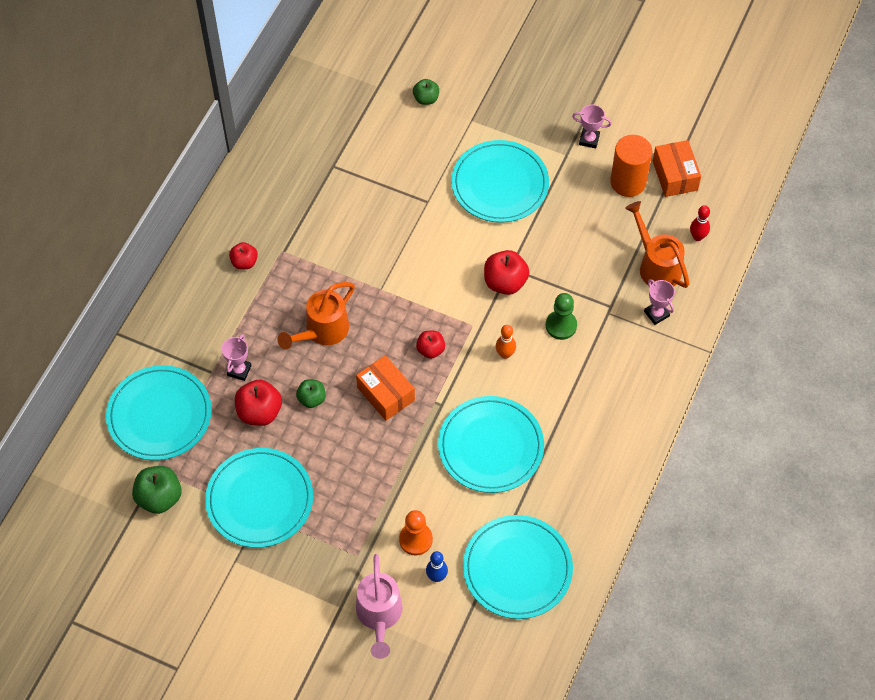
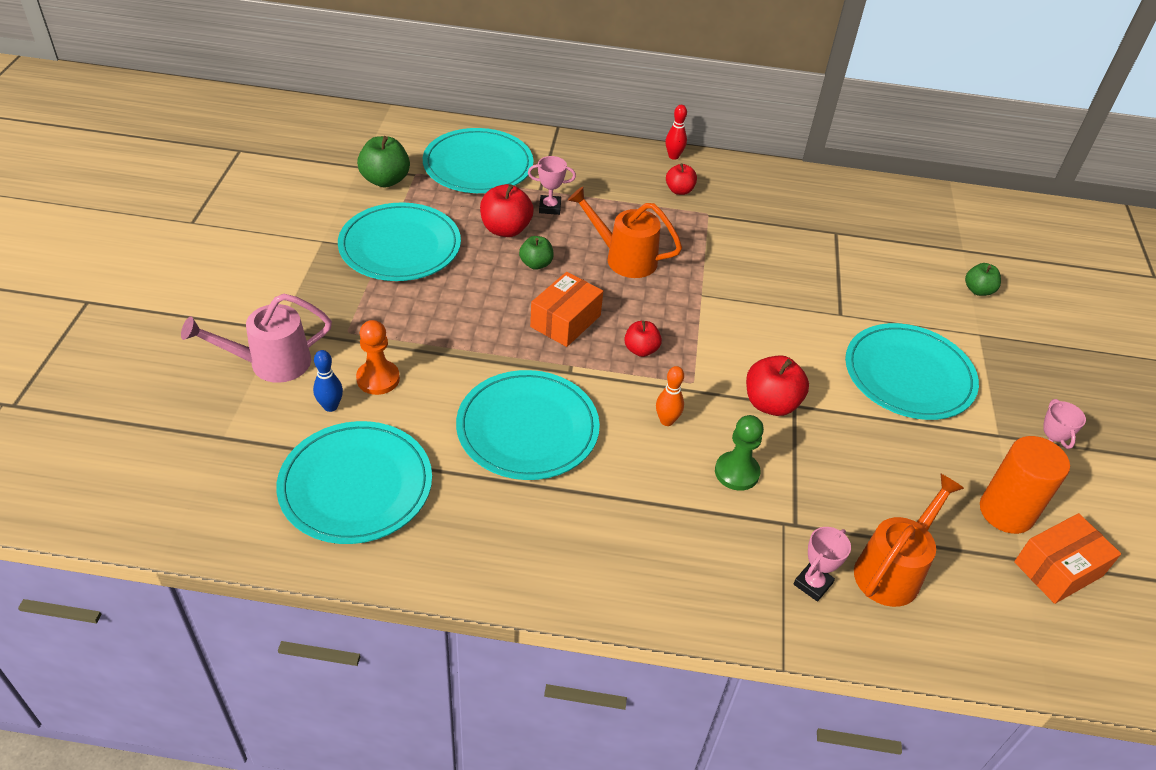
camera: 70 degrees right, 15 degrees down
(697, 237) = (974, 617): red bowling pin -> red bowling pin (673, 156)

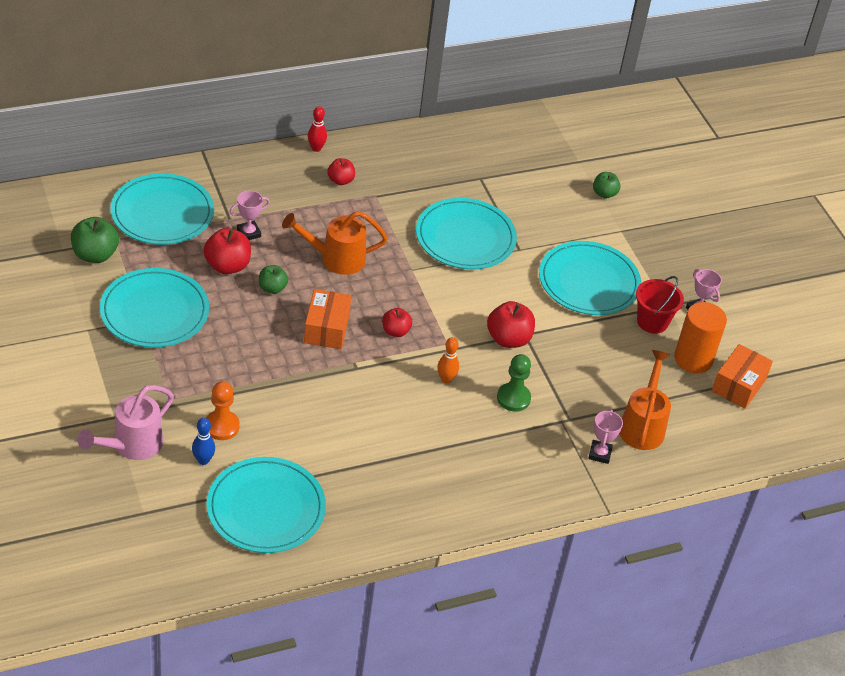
camera: 30 degrees left, 0 degrees up
(527, 428) = (355, 422): turquoise plate -> turquoise plate (465, 237)
(970, 447) = (652, 322): none -> red bucket

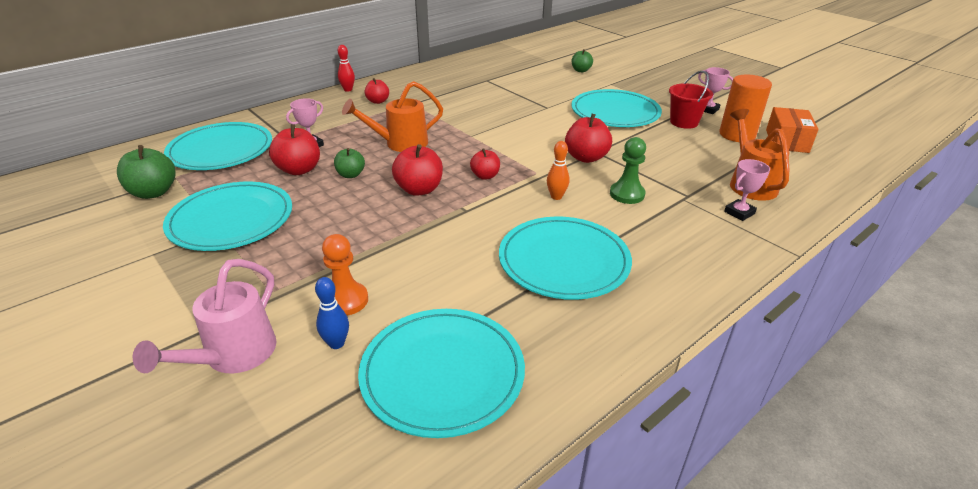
camera: 15 degrees left, 10 degrees down
(326, 328) = (419, 189): orange box -> red apple
(465, 237) = (500, 110): turquoise plate -> turquoise plate (564, 261)
(600, 454) = (739, 213): pink trophy -> pink trophy turned 60 degrees clockwise

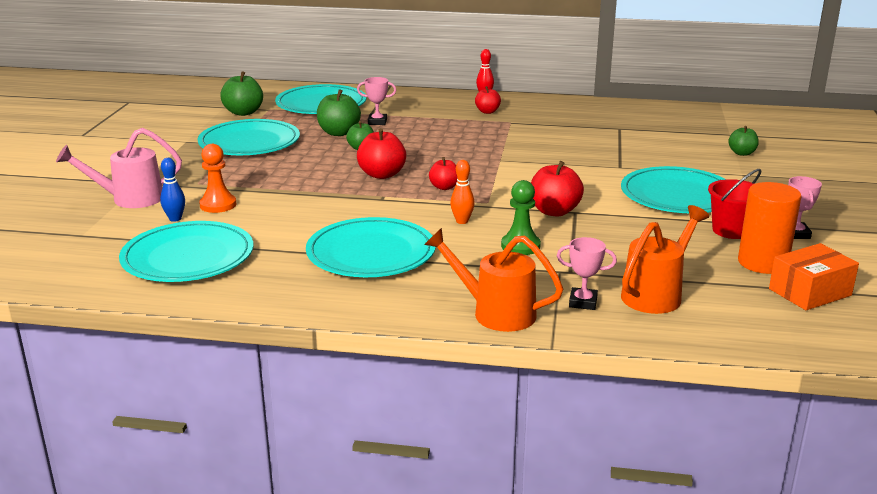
camera: 50 degrees right, 10 degrees down
(299, 170) = (339, 133): red apple -> green apple
(400, 143) = (436, 144): orange watering can -> orange watering can (495, 312)

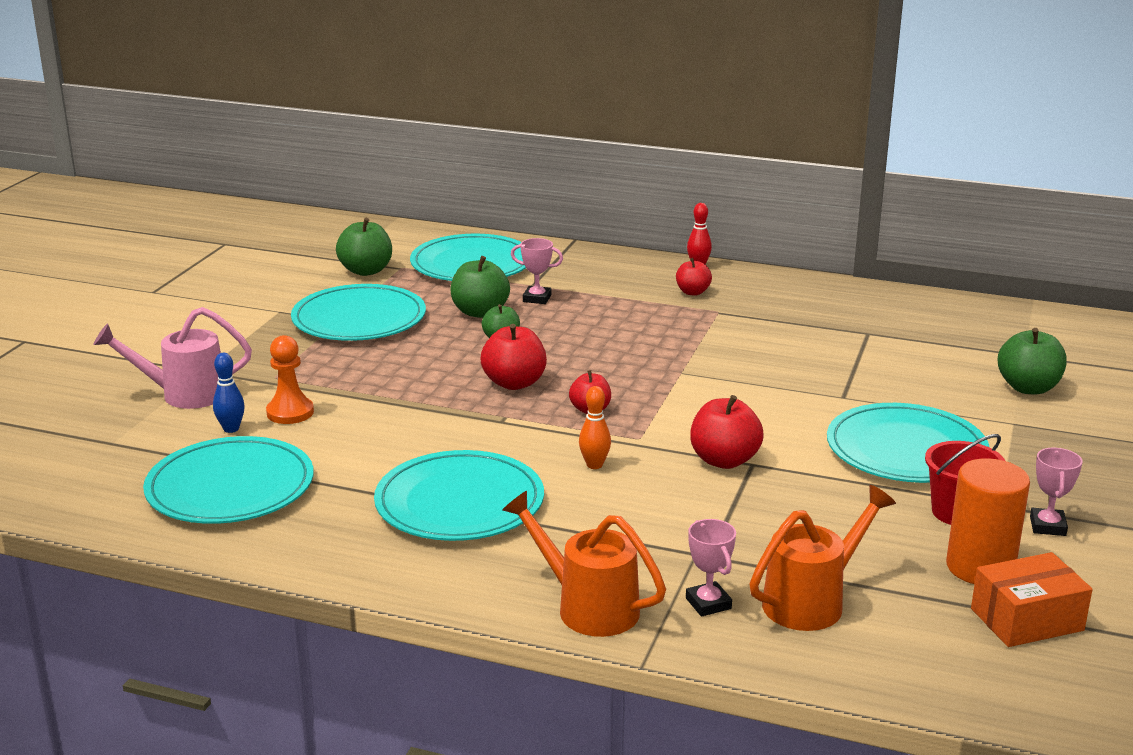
camera: 10 degrees right, 0 degrees up
(520, 246) = (658, 510): green pawn -> none
(583, 302) = (708, 603): pink trophy -> pink trophy turned 45 degrees clockwise
(742, 153) = (1028, 388): green apple -> green apple, size x1.60

